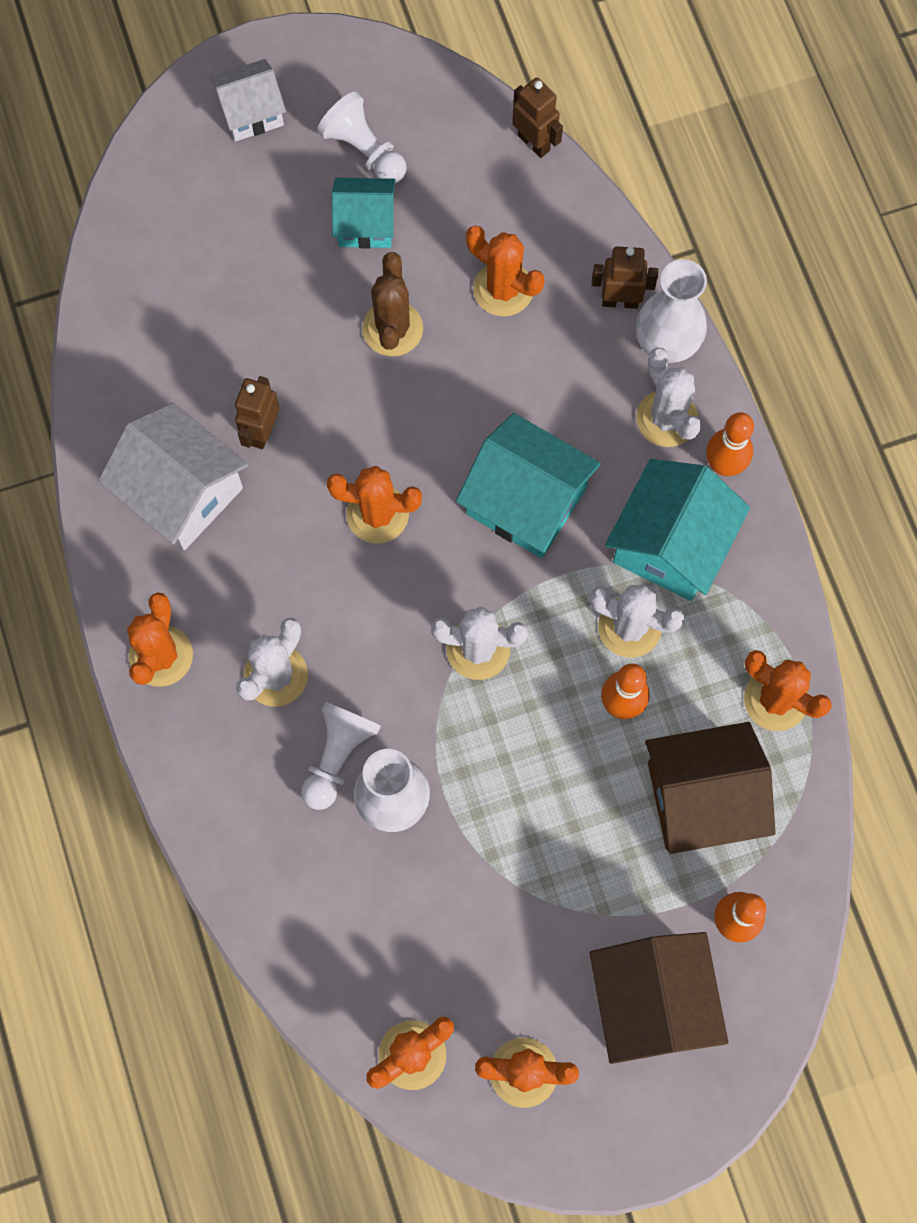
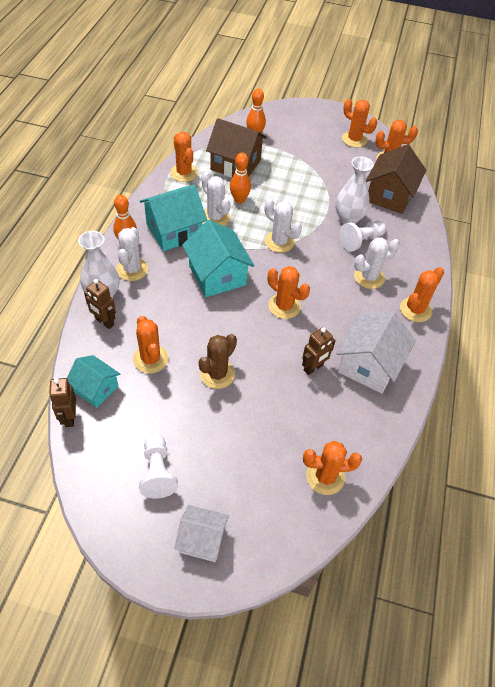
camera: 150 degrees left, 20 degrees down
(149, 279) = (325, 476): none -> orange cactus
(181, 492) = (369, 365): white house -> white house turned 45 degrees clockwise
(365, 224) = (189, 432): turquoise house -> turquoise house (96, 388)
(652, 1001) = (298, 133): brown house -> brown house (389, 195)

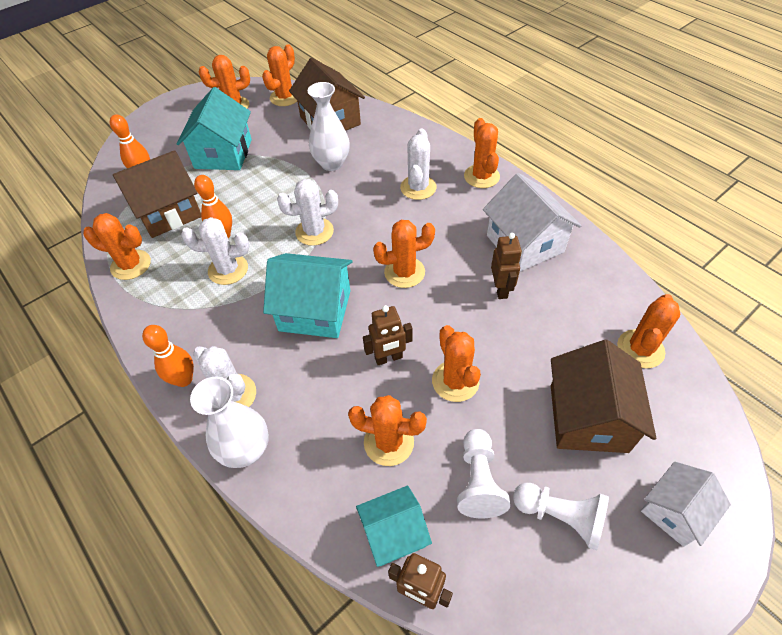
camera: 50 degrees left, 0 degrees up
(104, 322) = (293, 470): brown robot -> brown robot (388, 358)
(174, 231) = (212, 320): turquoise house -> turquoise house (223, 154)
(217, 374) = (455, 381): brown cactus -> orange cactus
(241, 462) = (588, 418): none -> brown house
(361, 241) = (368, 170): white pawn -> white pawn (478, 481)

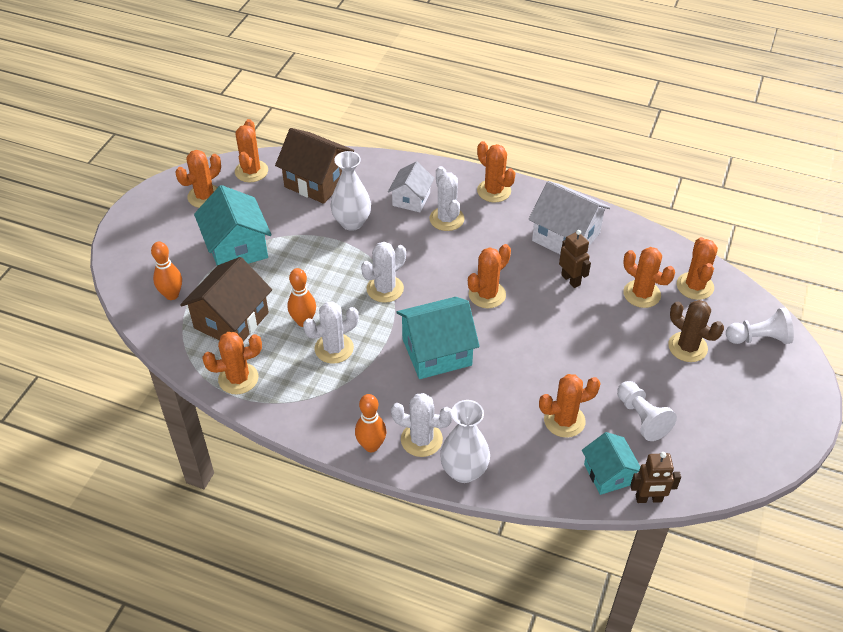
camera: 30 degrees left, 5 degrees down
(388, 358) = (522, 364): brown robot -> none
(394, 533) = (608, 474): turquoise house -> turquoise house turned 60 degrees counterclockwise
(455, 381) = (582, 360): orange cactus -> orange cactus (641, 294)
(560, 516) = (706, 416): white pawn -> white pawn (758, 338)
(588, 418) = (687, 347): brown house -> brown cactus
(674, 511) = (771, 382): white house -> white house (411, 199)

